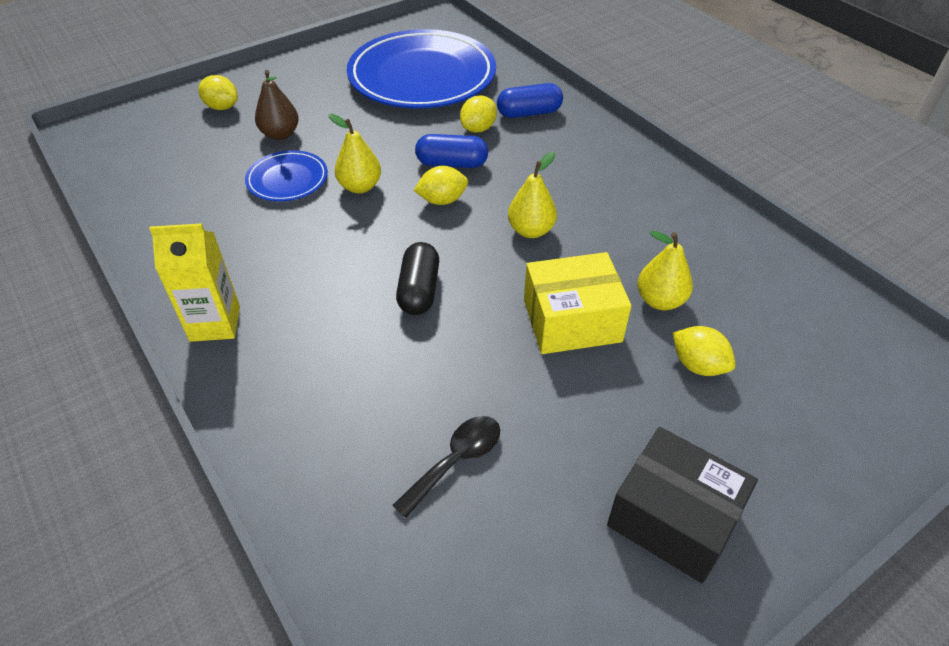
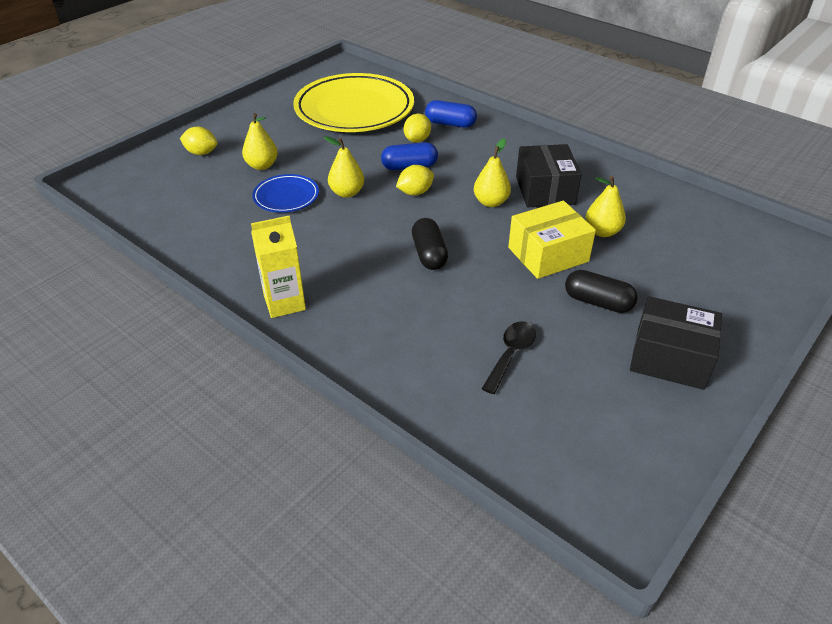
camera: 15 degrees left, 5 degrees down
(280, 134) = (262, 165): brown pear -> yellow pear
(422, 76) = (354, 109): blue plate -> yellow plate
(529, 113) = (450, 124): blue capsule -> blue capsule turned 45 degrees clockwise
(608, 407) = (598, 302): none -> black capsule
(609, 226) = (545, 190): none -> black box
(698, 365) = (645, 266): yellow lemon -> none

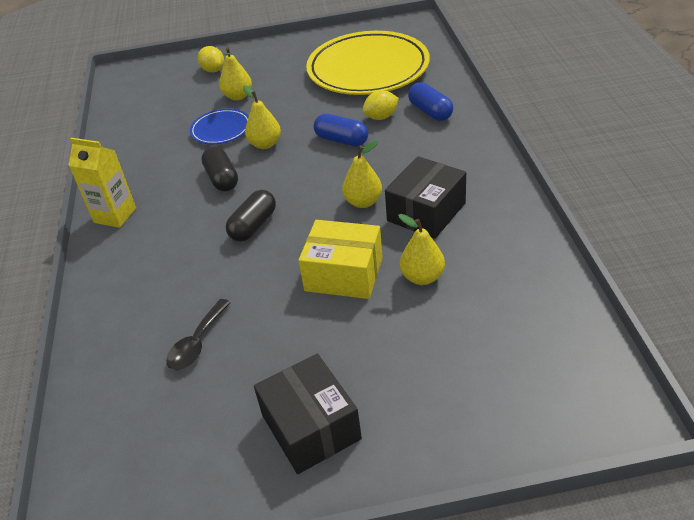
camera: 45 degrees right, 0 degrees up
(415, 192) = (315, 166): yellow lemon -> none
(511, 354) = (197, 343): black spoon -> black spoon turned 135 degrees clockwise
(598, 302) = (324, 340): black capsule -> black capsule (222, 179)

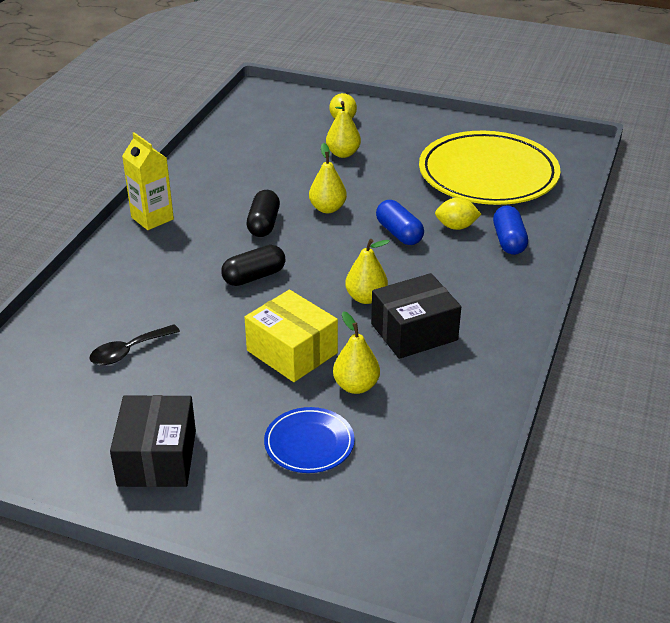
camera: 25 degrees right, 5 degrees down
(221, 130) = (301, 179): blue plate -> blue plate (309, 444)

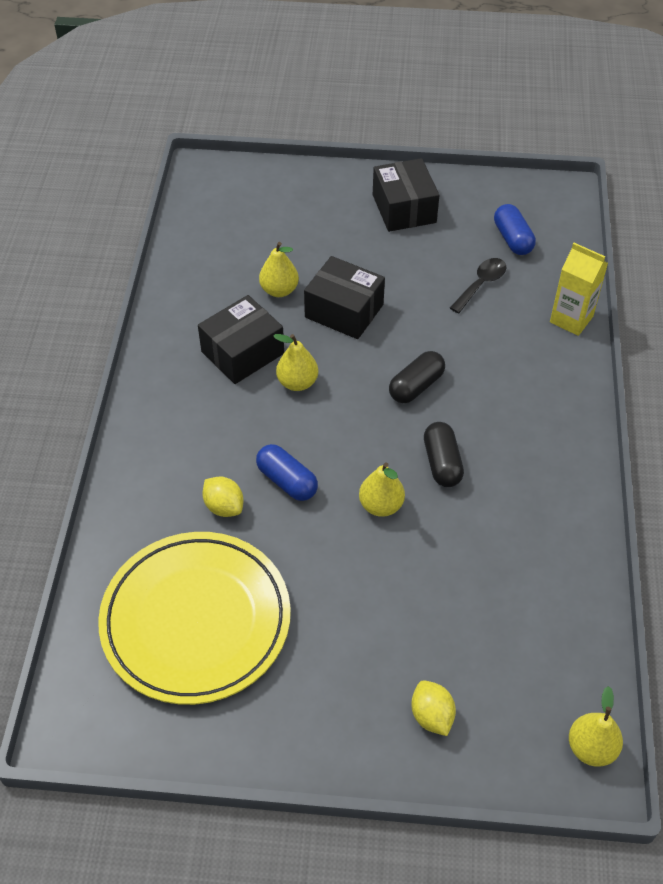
camera: 165 degrees right, 15 degrees up
(152, 218) = (568, 445): yellow carton -> yellow carton (571, 319)
(292, 352) = (344, 311): yellow box -> black box
(309, 444) = (300, 238): blue plate -> none
(343, 153) = (401, 624): yellow pear -> yellow pear (591, 748)
(456, 227) = (224, 506): yellow lemon -> yellow lemon turned 60 degrees clockwise
(508, 241) = (161, 495): blue capsule -> blue capsule (512, 239)

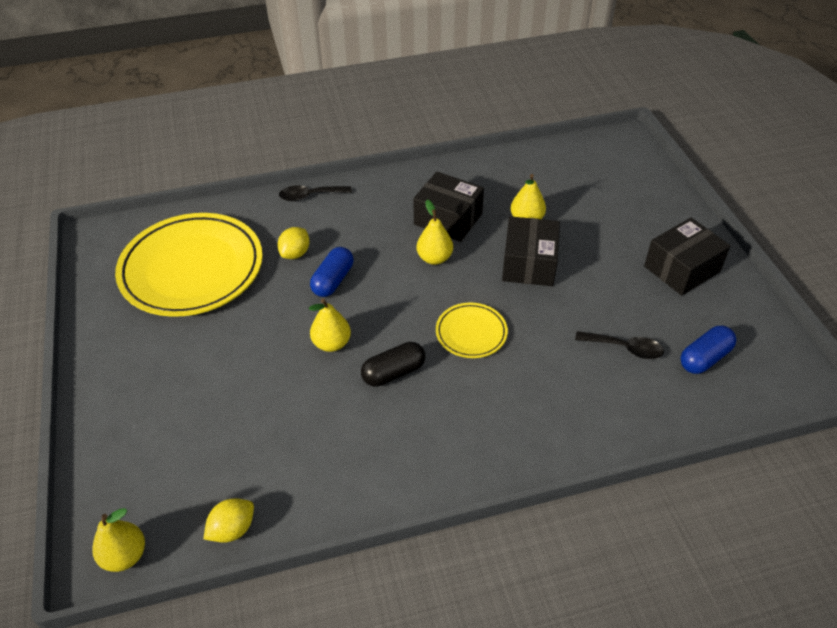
camera: 70 degrees right, 5 degrees down
(128, 468) = (310, 196): none -> black spoon
(416, 386) = (471, 333): black capsule -> yellow plate
(431, 716) = (138, 429): yellow lemon -> yellow lemon (232, 529)
(571, 319) = (626, 432): yellow carton -> none

